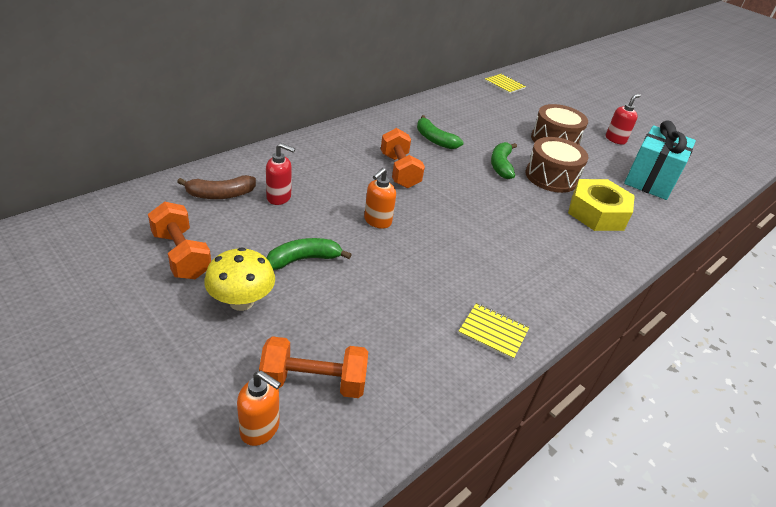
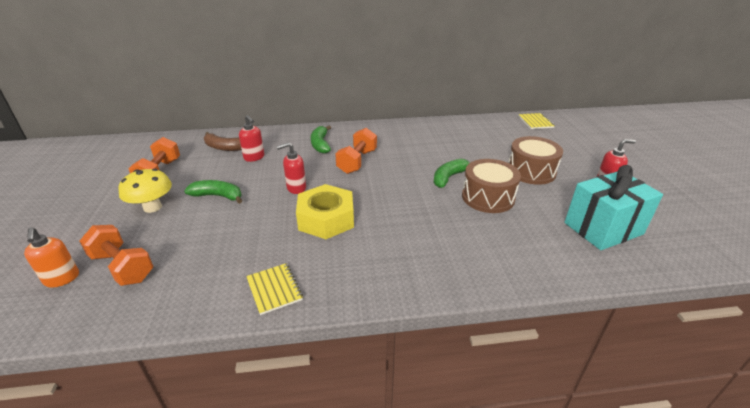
camera: 40 degrees right, 5 degrees down
(377, 221) = (296, 188): orange soap dispenser -> red soap dispenser
(434, 139) = (414, 148): green banana -> green banana (320, 144)
(597, 213) = (498, 237): yellow nut -> yellow nut (326, 219)

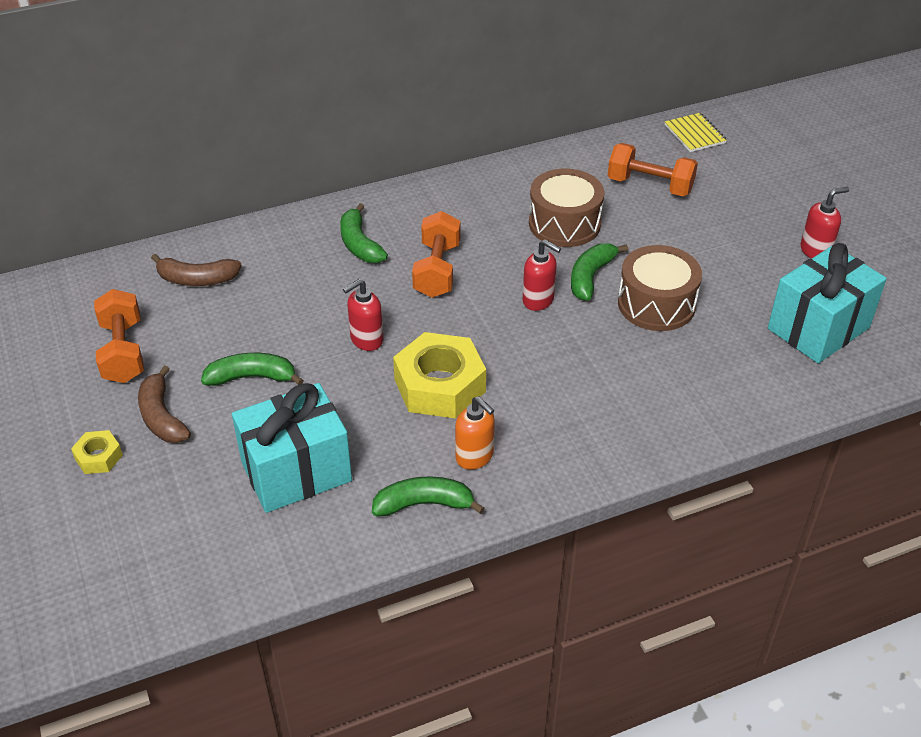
camera: 15 degrees left, 10 degrees up
(62, 279) = (121, 552): orange soap dispenser -> orange soap dispenser (475, 457)
(100, 222) = (99, 457): none -> yellow nut
(122, 267) = (194, 518): orange dumbbell -> orange dumbbell (650, 185)
(152, 207) = (162, 417): yellow mushroom -> brown banana
(205, 252) = (296, 471): none -> turquoise gift
(254, 157) = (263, 291): red soap dispenser -> red soap dispenser (538, 300)
(274, 289) = (424, 504): yellow notebook -> green banana
(531, 171) = (707, 243): brown drum -> brown drum (564, 223)

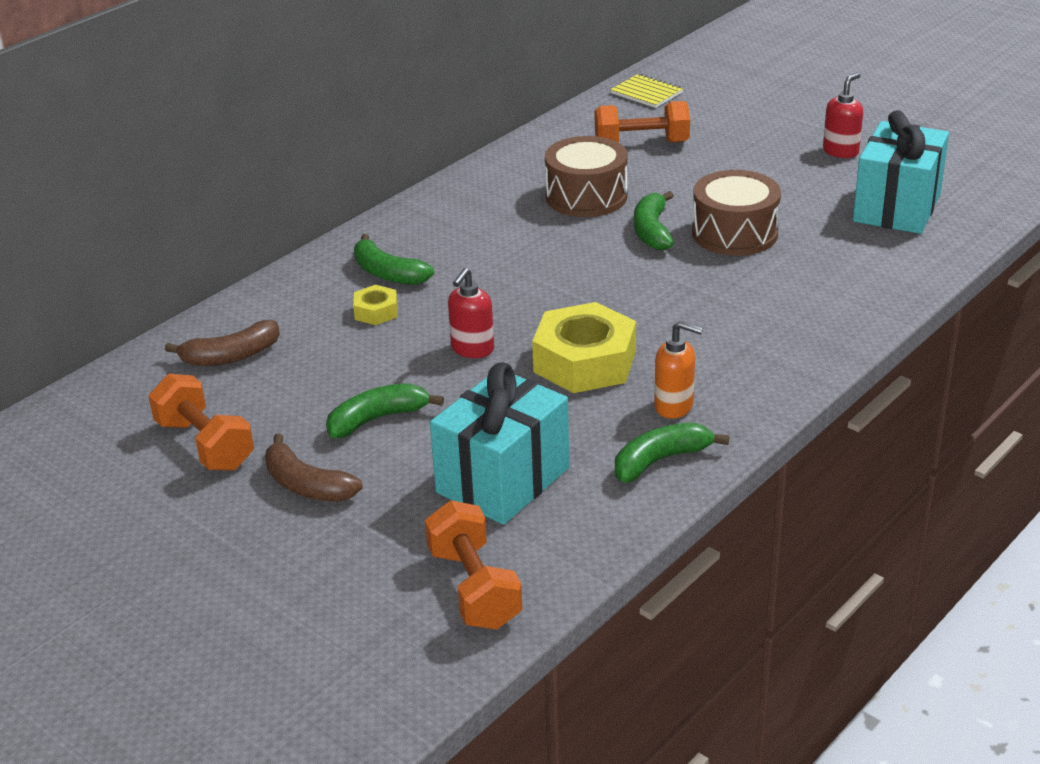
camera: 25 degrees left, 10 degrees down
(99, 457) = (267, 544): yellow nut -> yellow nut (376, 311)
(437, 270) = (492, 271): orange dumbbell -> orange dumbbell (474, 588)
(538, 300) = (618, 264): red soap dispenser -> none

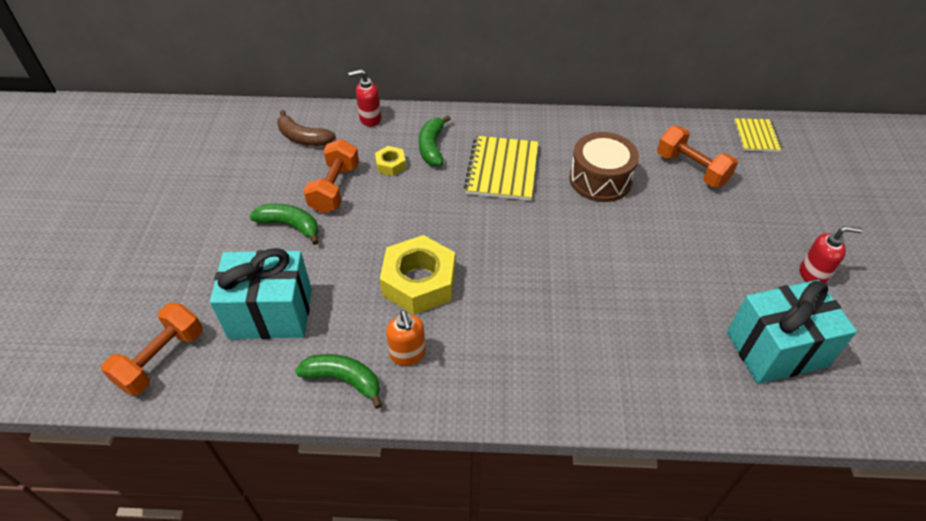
camera: 50 degrees right, 15 degrees up
(205, 445) = (220, 175): orange dumbbell -> orange dumbbell (335, 188)
(307, 485) = (211, 234): brown banana -> none
(472, 349) = (388, 225): red soap dispenser -> red soap dispenser (370, 119)
(490, 245) = (502, 170): none -> yellow notebook
(652, 231) = (595, 232): green banana -> none
(734, 233) = (637, 274): brown drum -> none

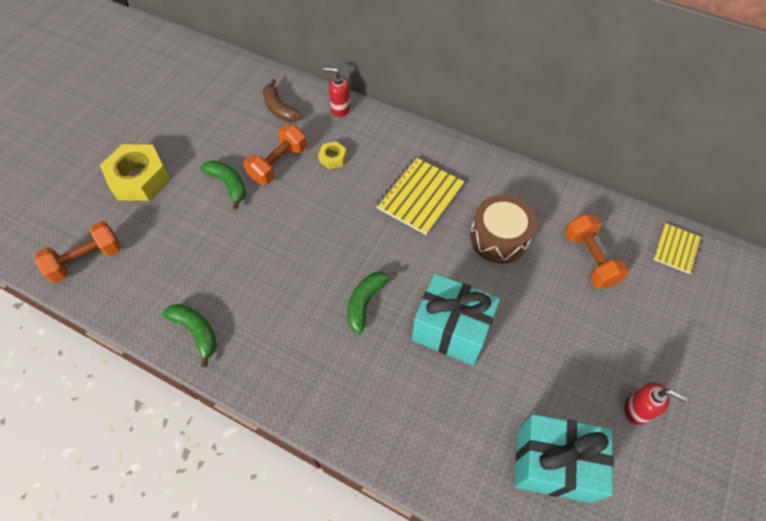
camera: 25 degrees right, 10 degrees up
(270, 313) = (176, 254): turquoise gift -> turquoise gift (451, 330)
(408, 354) = (252, 331): orange soap dispenser -> none
(419, 282) = (295, 273): yellow nut -> yellow nut (139, 178)
(432, 147) = (375, 153): green banana -> green banana (366, 302)

